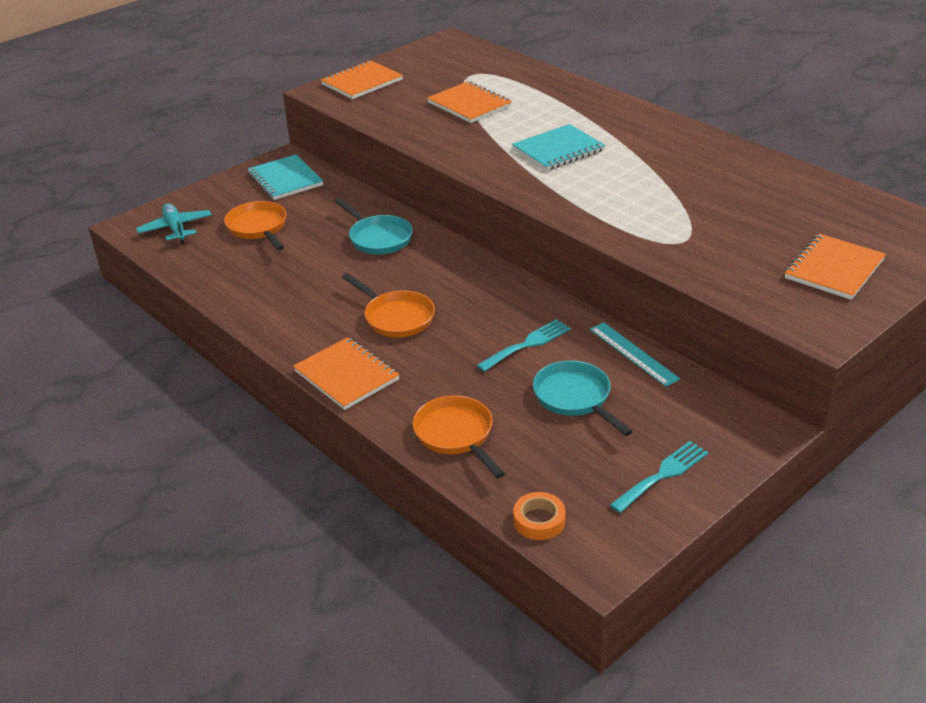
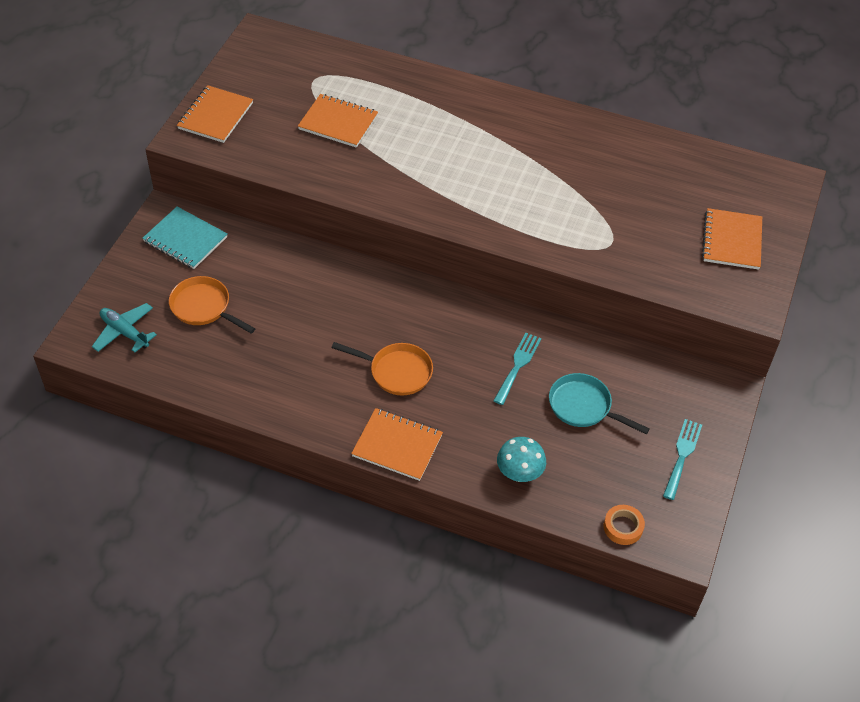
camera: 30 degrees left, 15 degrees up
(378, 238) = (321, 287): turquoise pan -> none
(456, 435) = (519, 473): orange pan -> turquoise mushroom
(558, 150) = (452, 162): turquoise notebook -> none
(633, 354) = (601, 348): turquoise ruler -> none

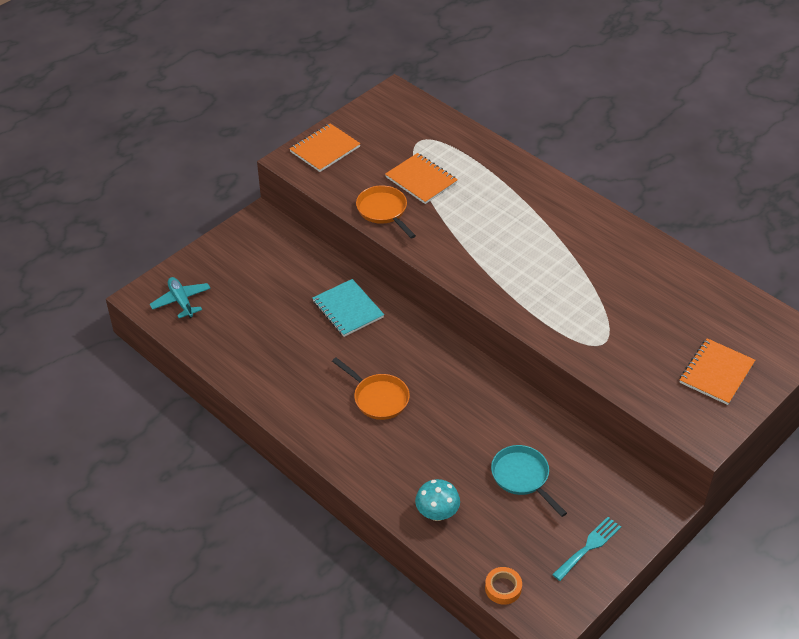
camera: 25 degrees right, 5 degrees down
(185, 239) = (264, 243): turquoise notebook -> turquoise notebook (347, 309)
(204, 307) = (251, 300): orange pan -> orange pan (383, 211)
(397, 445) = (347, 457): orange notebook -> none
(518, 365) = (483, 425): turquoise fork -> none

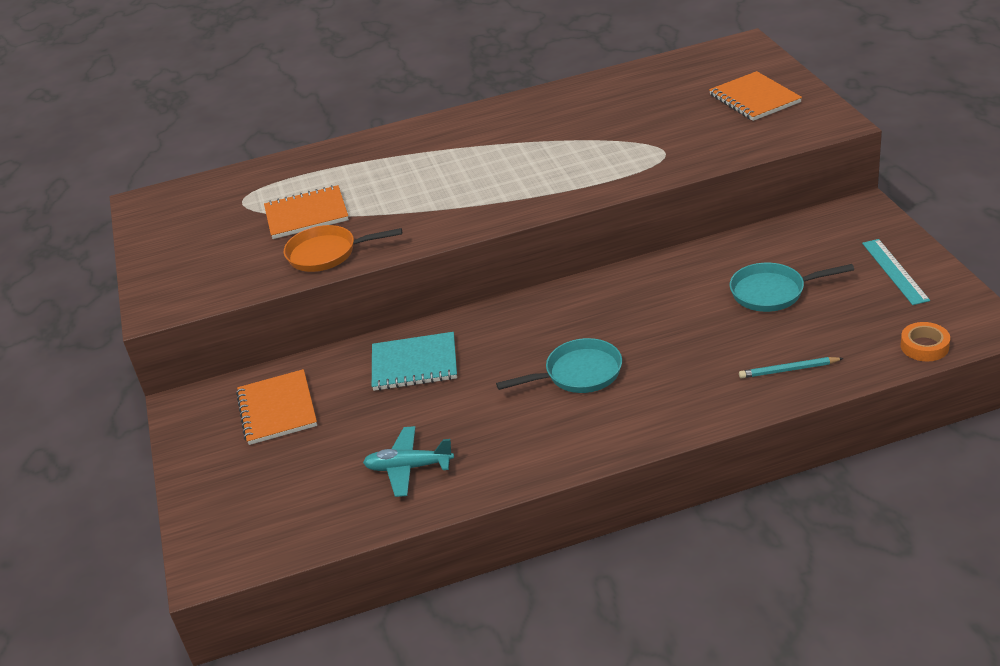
camera: 55 degrees left, 10 degrees down
(181, 301) = (256, 523): turquoise plane -> turquoise plane (408, 467)
(325, 149) = (171, 276): orange notebook -> orange notebook (277, 409)
(378, 398) = (578, 374): orange pan -> turquoise pan
(437, 513) = (788, 370): turquoise mushroom -> turquoise pencil
(589, 546) = (895, 271): turquoise fork -> turquoise ruler

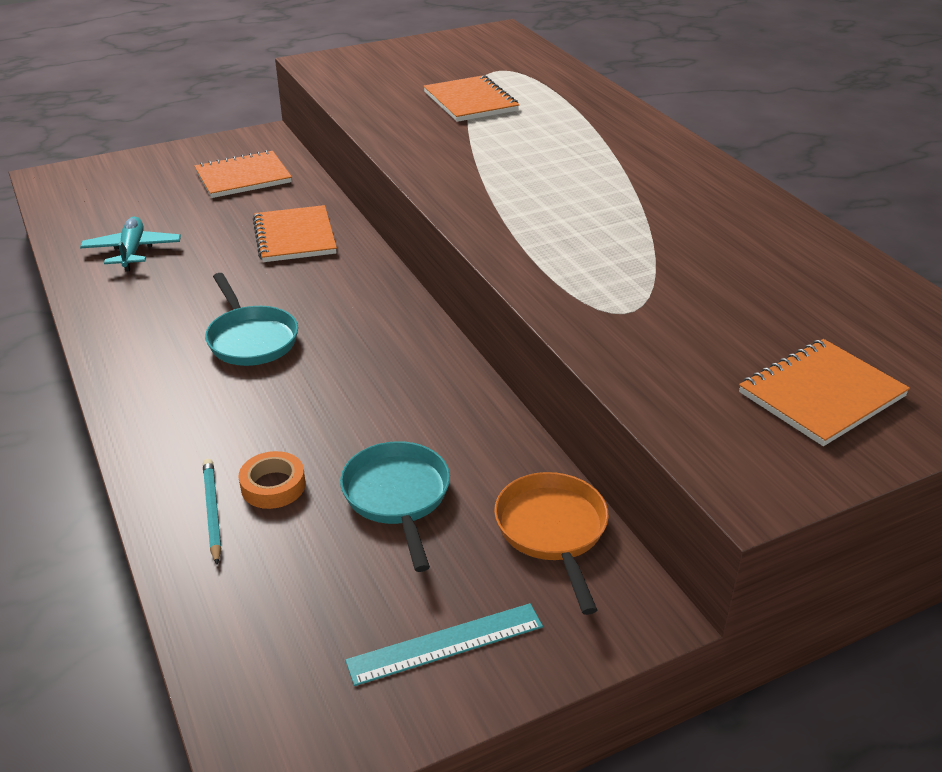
camera: 75 degrees right, 0 degrees up
(327, 254) = (394, 120): orange pan -> orange pan (553, 531)
(414, 364) = (294, 237): turquoise notebook -> orange notebook
(924, 346) = (231, 668): orange tape -> orange tape (273, 486)

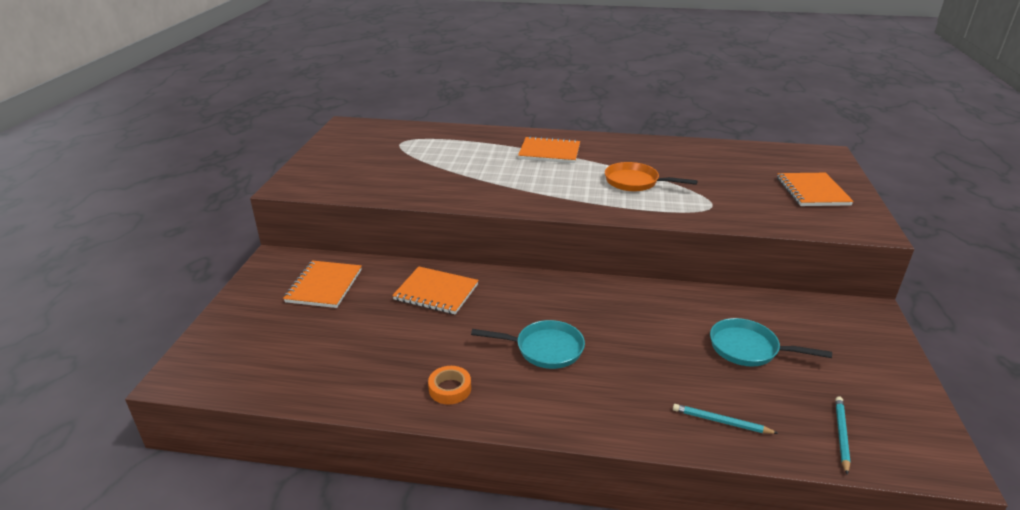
camera: 55 degrees left, 5 degrees down
(132, 251) = (367, 366): turquoise plane -> none
(262, 632) = (841, 435): none -> turquoise pencil
(273, 486) = (710, 389): orange tape -> orange tape (450, 389)
(445, 644) = (874, 374): turquoise ruler -> none
(470, 102) = (430, 163): orange notebook -> orange notebook (549, 152)
(553, 531) = (803, 312): orange pan -> orange pan (635, 182)

